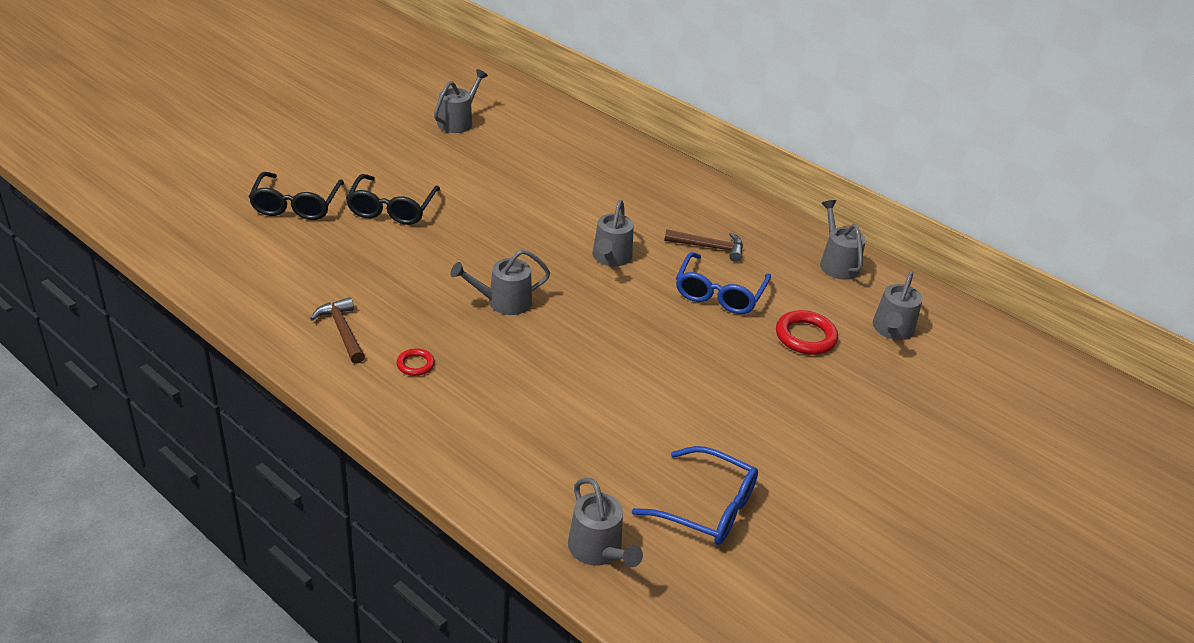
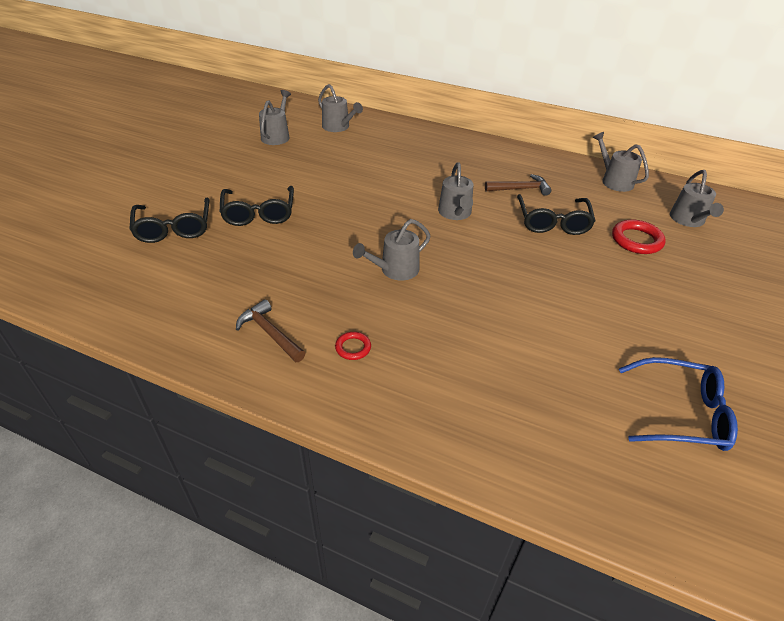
camera: 15 degrees left, 5 degrees up
(598, 550) = (627, 491): grey watering can -> grey watering can (338, 127)
(719, 293) = (552, 222): blue glasses -> black glasses

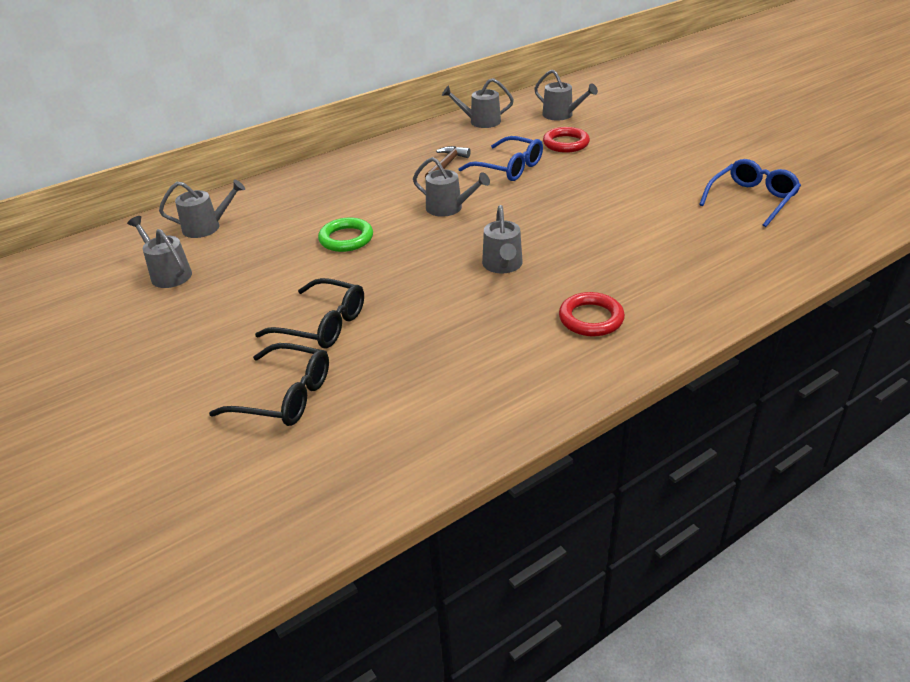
camera: 55 degrees left, 5 degrees down
(270, 333) = (535, 363): brown hammer -> none
(353, 348) = (591, 318): red ring -> red ring, size x1.77
(370, 183) = (346, 239): none -> green ring
(552, 222) = (508, 168): black glasses -> blue glasses

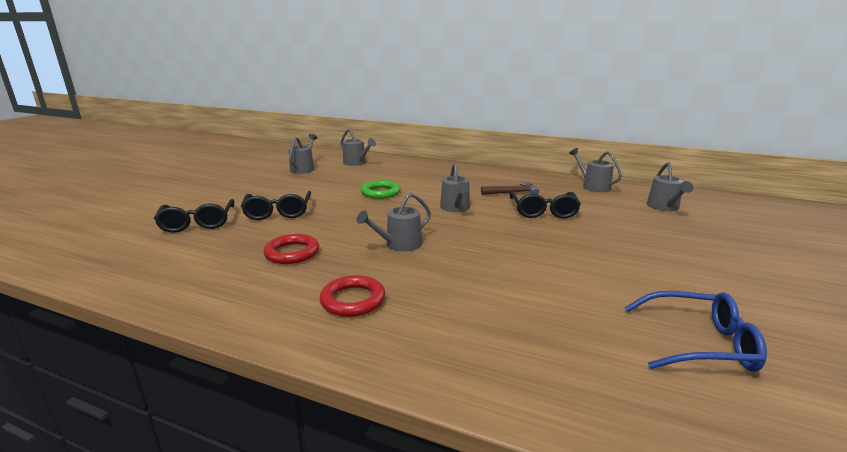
camera: 55 degrees right, 15 degrees down
(508, 168) = (543, 211): blue glasses -> black glasses
(566, 143) = (621, 220): red ring -> red ring (292, 253)

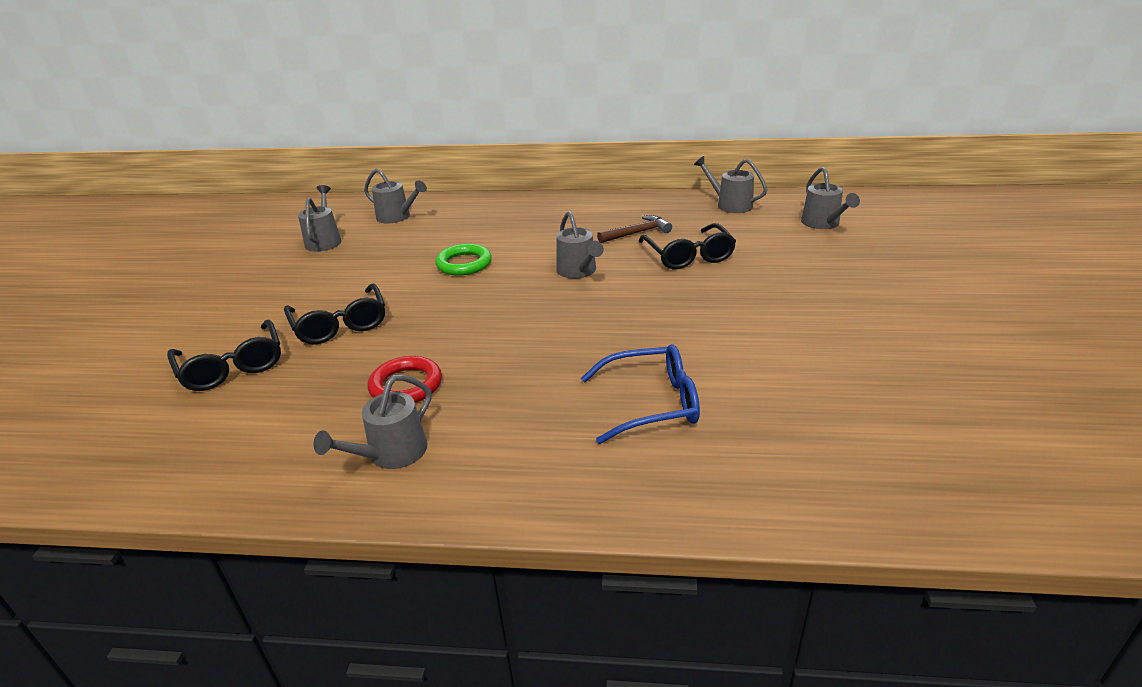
camera: 15 degrees left, 10 degrees up
(353, 300) = (530, 435): red ring -> none
(399, 244) = (539, 343): grey watering can -> grey watering can (391, 454)
(699, 343) = (919, 399): blue glasses -> blue glasses (651, 403)

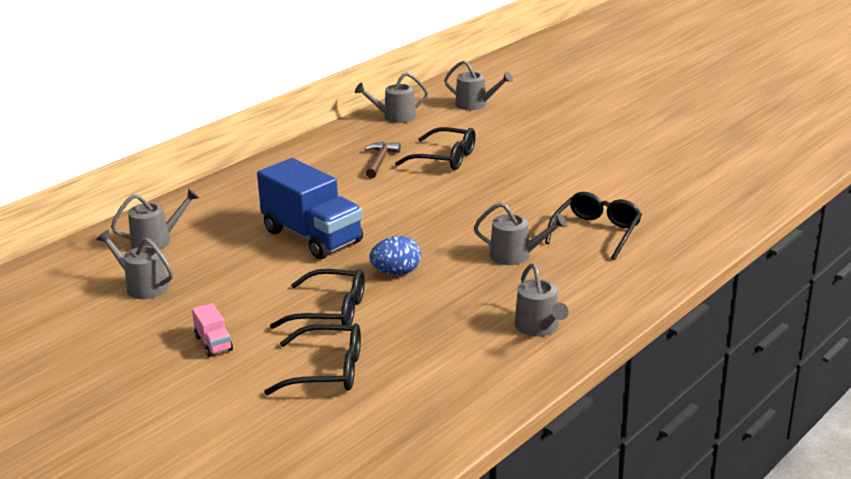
camera: 55 degrees left, 5 degrees down
(253, 300) = (214, 343): none -> pink truck
(406, 385) = (464, 304): red ring -> none
(437, 325) = (396, 272): none -> blue egg
(464, 264) = (312, 237): green ring -> blue truck
(578, 271) = (402, 200): grey watering can -> grey watering can (516, 255)
(651, 403) = (596, 232): blue glasses -> black glasses

